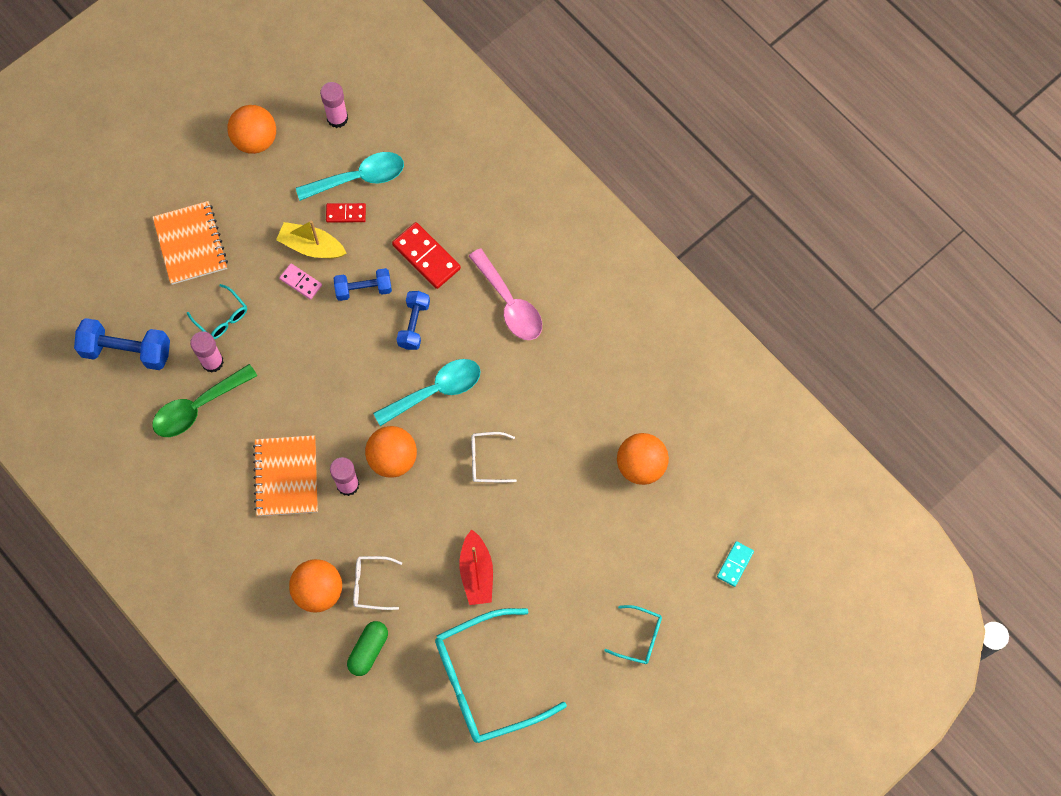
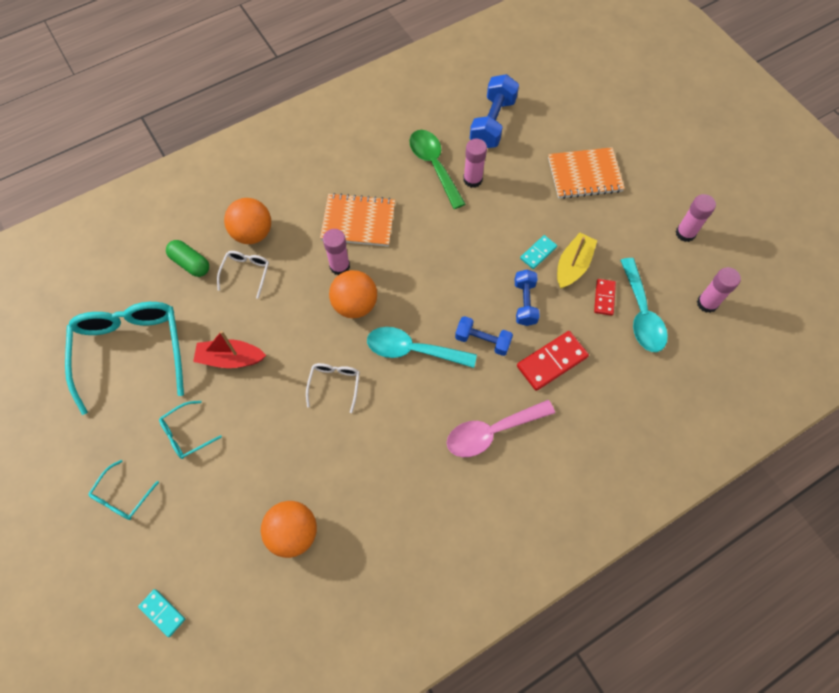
camera: 100 degrees right, 5 degrees down
(222, 317) = (512, 190): turquoise glasses -> turquoise glasses (186, 434)
(255, 140) = (685, 233): orange ball -> pink glue stick
(301, 282) = (538, 253): pink domino -> turquoise domino
(436, 391) = (413, 350): turquoise spoon -> turquoise spoon turned 120 degrees clockwise

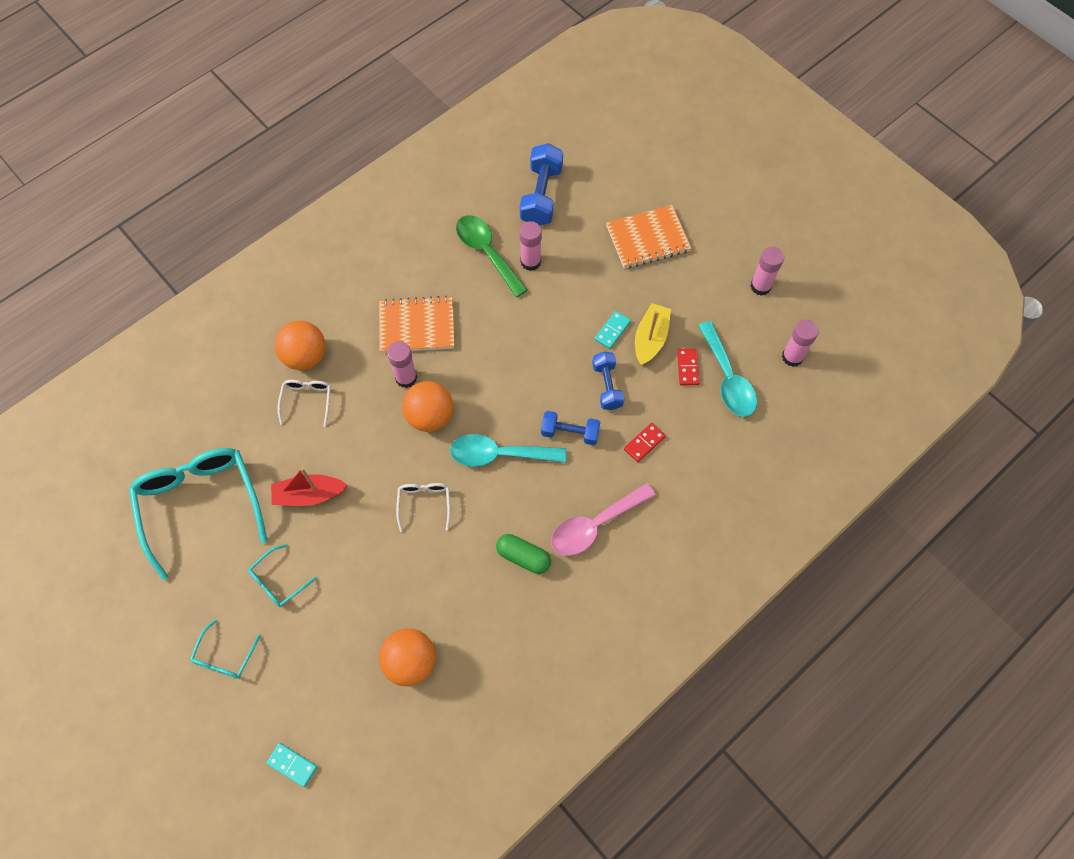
camera: 10 degrees left, 0 degrees up
(190, 263) = (244, 400): green capsule -> green capsule (523, 557)
(551, 361) = (644, 443): red domino -> red domino, size x0.59

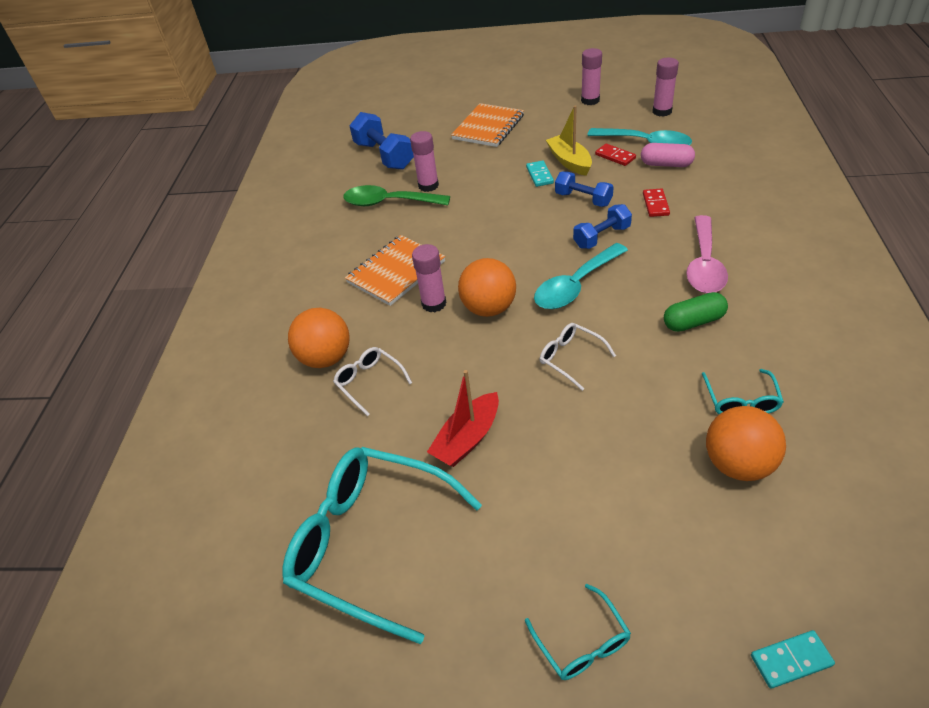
camera: 40 degrees left, 20 degrees down
(278, 581) = (537, 525): turquoise glasses -> turquoise glasses (741, 400)
(709, 414) = (666, 164): none -> pink capsule

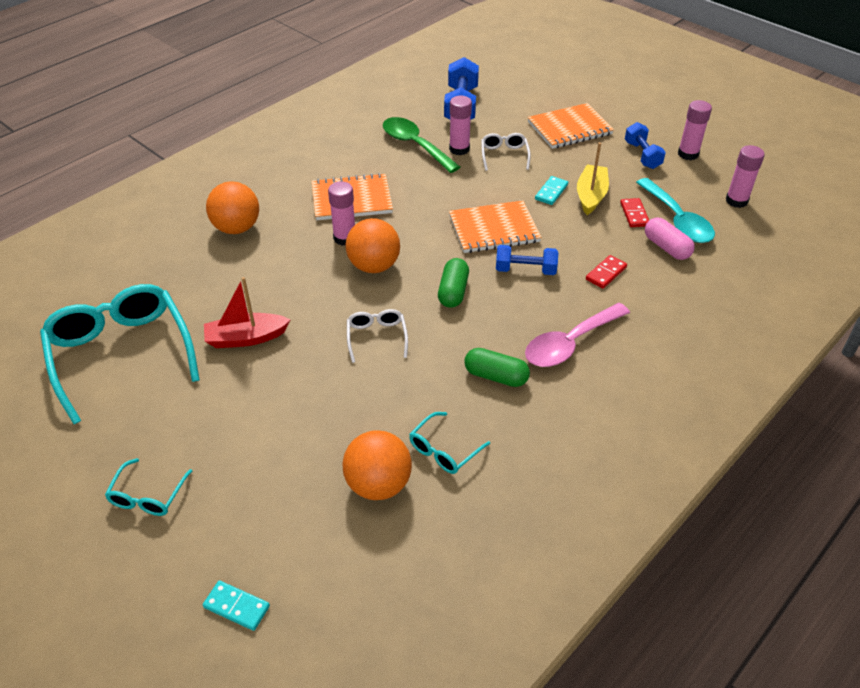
camera: 35 degrees right, 0 degrees up
(369, 382) = (240, 261): white glasses -> white glasses (504, 155)
(538, 224) = (494, 229): none -> orange notebook
(575, 285) = (453, 292): turquoise spoon -> green capsule
(583, 199) = (555, 232): blue dumbbell -> blue dumbbell (642, 155)

